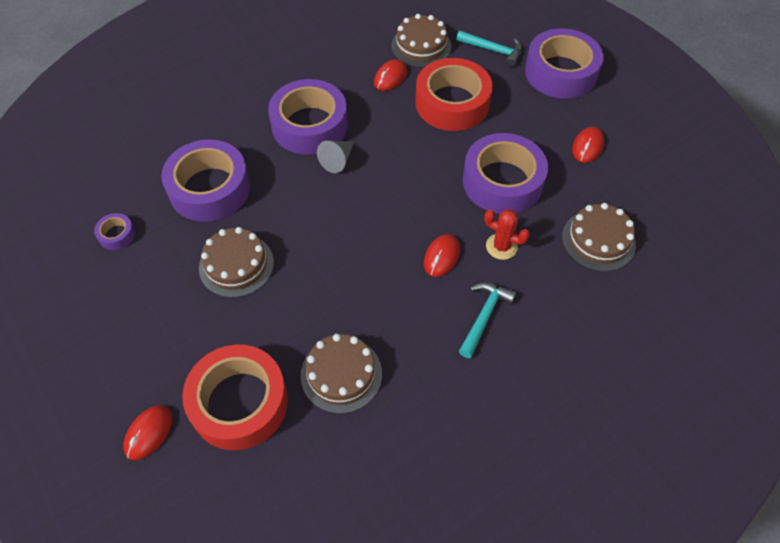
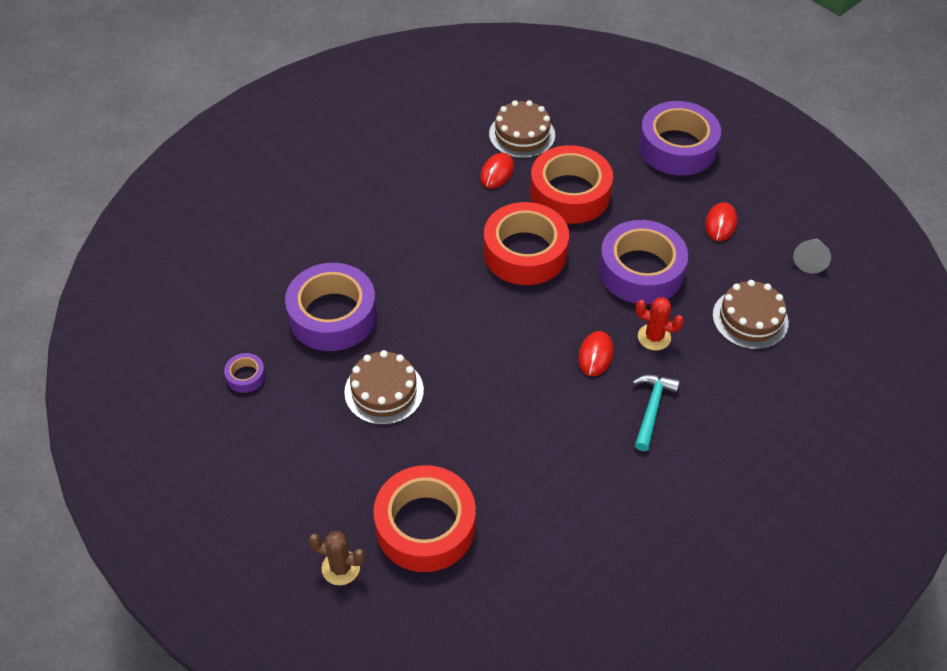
camera: 10 degrees left, 5 degrees down
(148, 433) = (340, 568): red mouse -> brown cactus
(309, 125) = (422, 235): purple tape -> none
(338, 160) = (462, 269): grey cone -> grey cone (810, 260)
(341, 374) = (521, 484): brown cake -> none
(398, 152) = (525, 252): none -> red tape
(493, 50) = (600, 131): turquoise hammer -> none

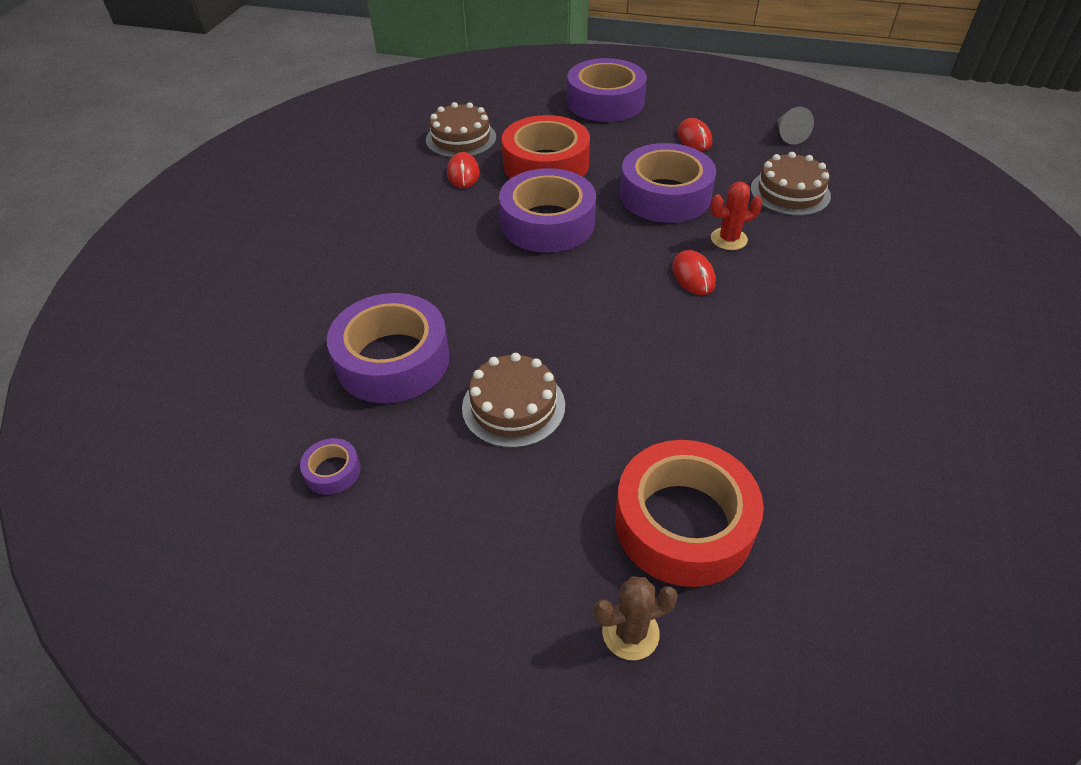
camera: 30 degrees left, 5 degrees down
(525, 252) = (547, 223): red tape -> purple tape
(651, 409) = (787, 295): turquoise hammer -> none

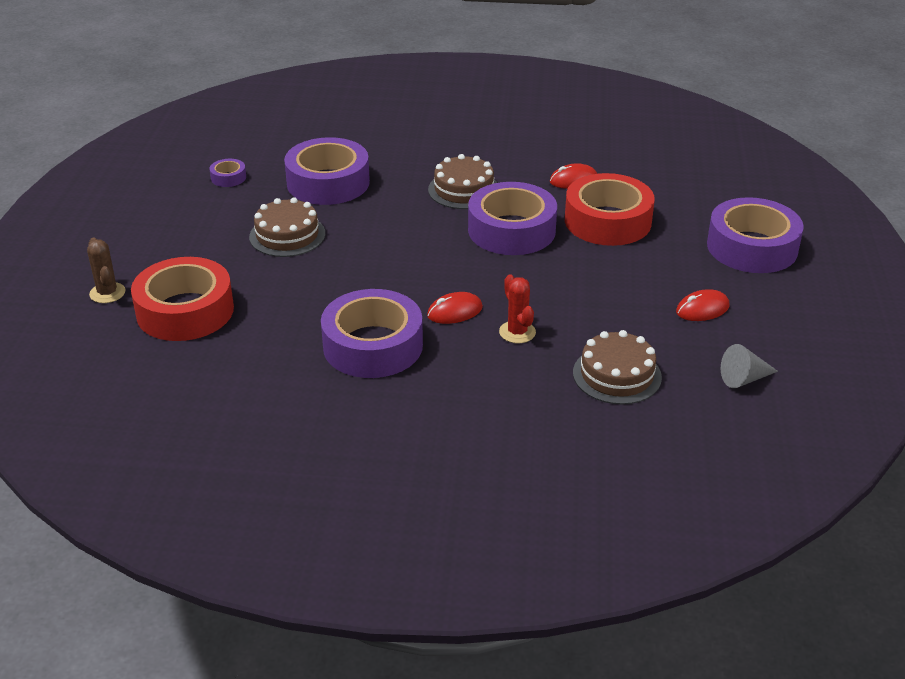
camera: 80 degrees right, 10 degrees down
(461, 138) = (633, 172): brown cake -> brown cake (463, 190)
(665, 195) = (580, 292): purple tape -> purple tape (373, 346)

